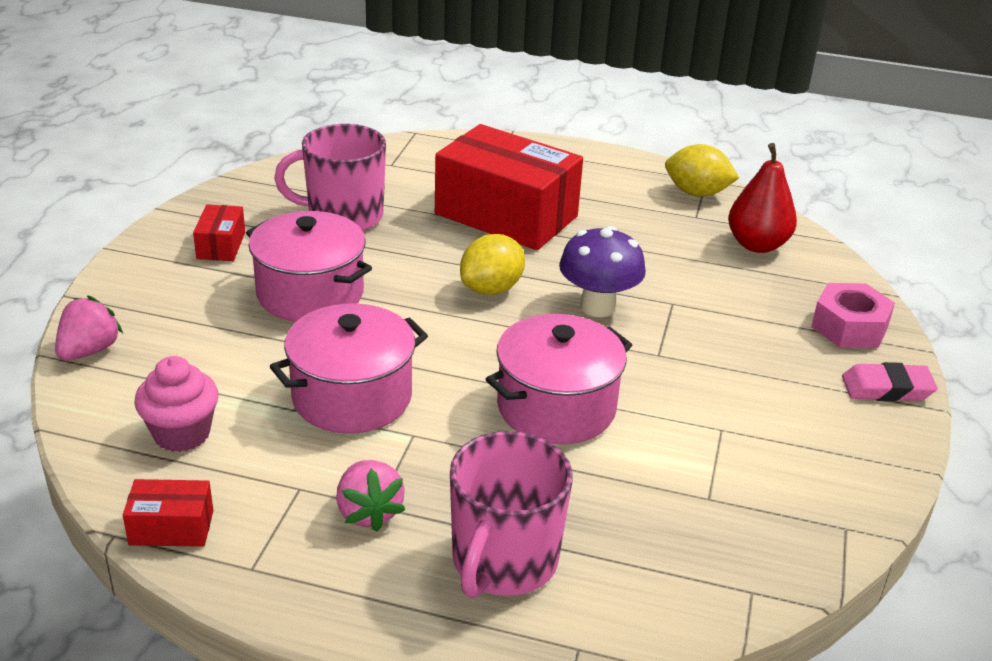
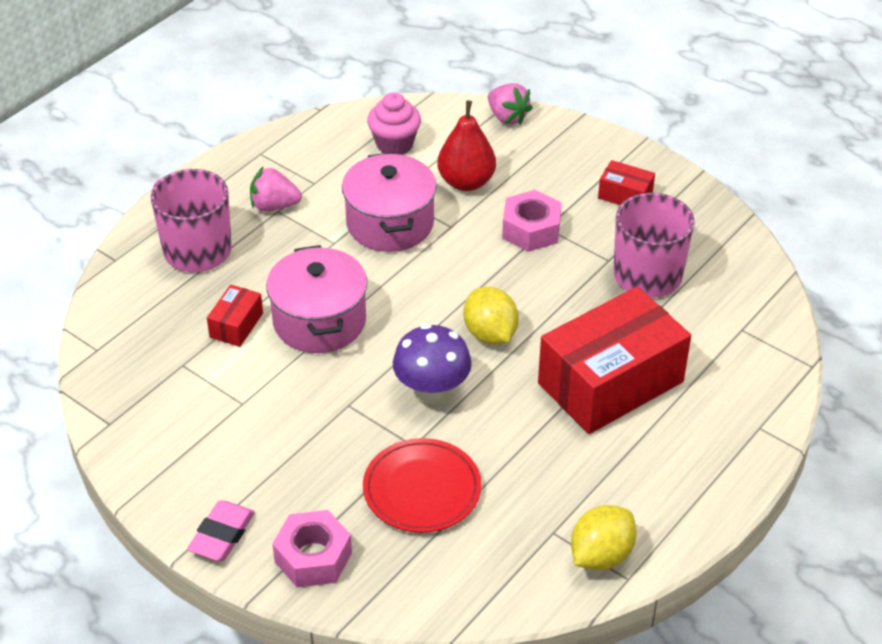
camera: 115 degrees right, 10 degrees up
(171, 527) = (312, 130): red box -> red box (236, 325)
(310, 293) = (531, 229): pink pot -> pink nut
(718, 287) = (422, 489): none -> red plate
(757, 245) = (478, 557): red pear -> red pear (466, 182)

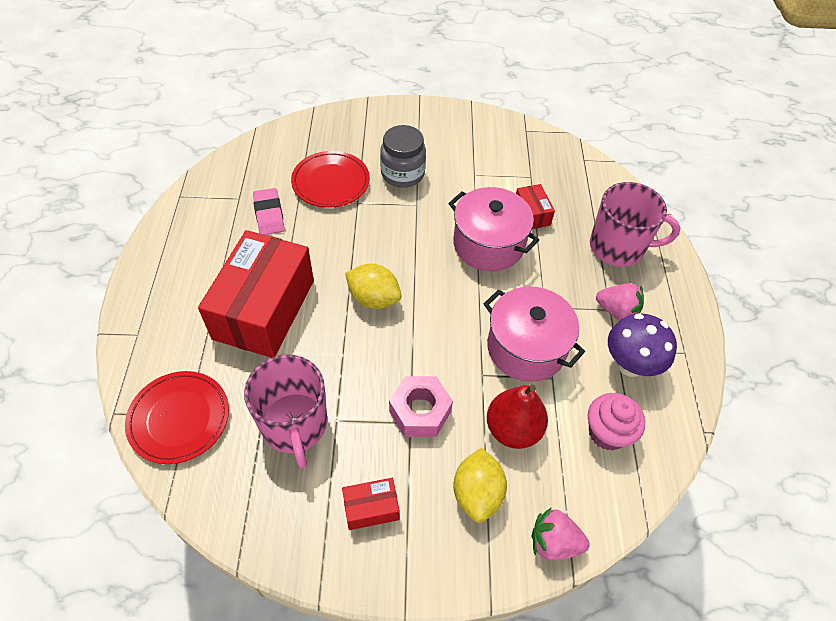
camera: 140 degrees right, 10 degrees up
(222, 535) = (410, 113): pink eraser -> pink eraser (269, 215)
(274, 206) = (617, 311): pink strawberry -> pink strawberry turned 60 degrees clockwise
(313, 557) = (356, 126): pink nut -> none
(324, 451) = (402, 174): none -> grey jar
(432, 392) = (375, 238): purple mushroom -> purple mushroom (630, 364)
(601, 555) = (202, 199): yellow lemon -> yellow lemon (477, 493)
(751, 330) = (179, 419): none -> red plate

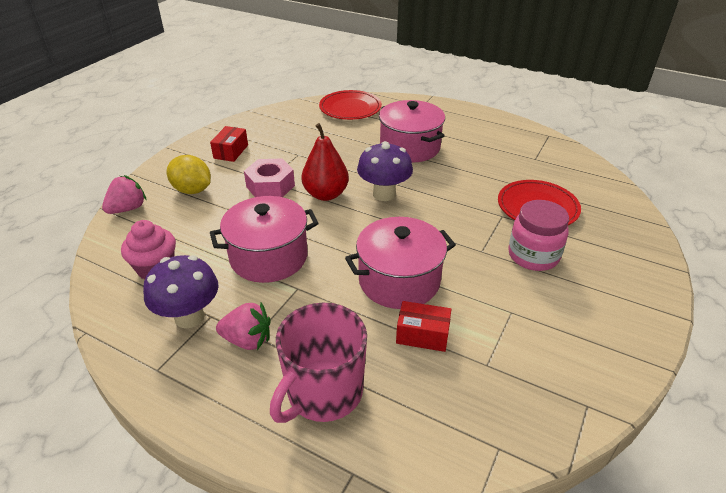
camera: 120 degrees right, 15 degrees down
(264, 309) = (410, 147): red box -> pink pot
(269, 215) = (508, 168): pink eraser -> none
(294, 425) = (309, 140): pink mug -> none
(373, 298) = (384, 194): yellow lemon -> purple mushroom
(402, 174) = (533, 256): grey jar -> pink jar
(513, 429) = (213, 221): red pear -> red pear (326, 194)
(617, 311) = (247, 340): pink strawberry -> pink strawberry turned 135 degrees counterclockwise

